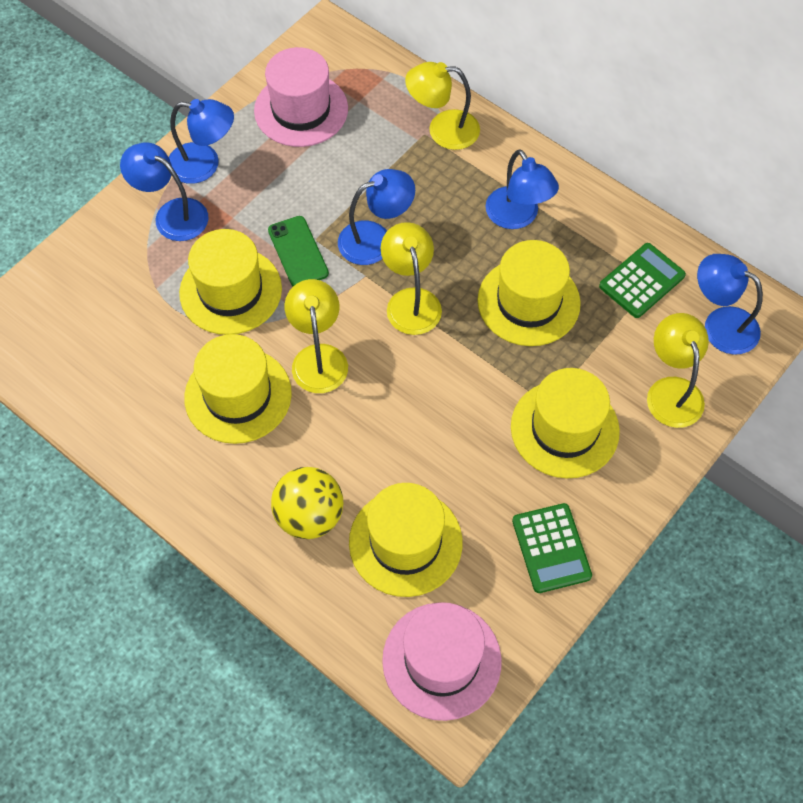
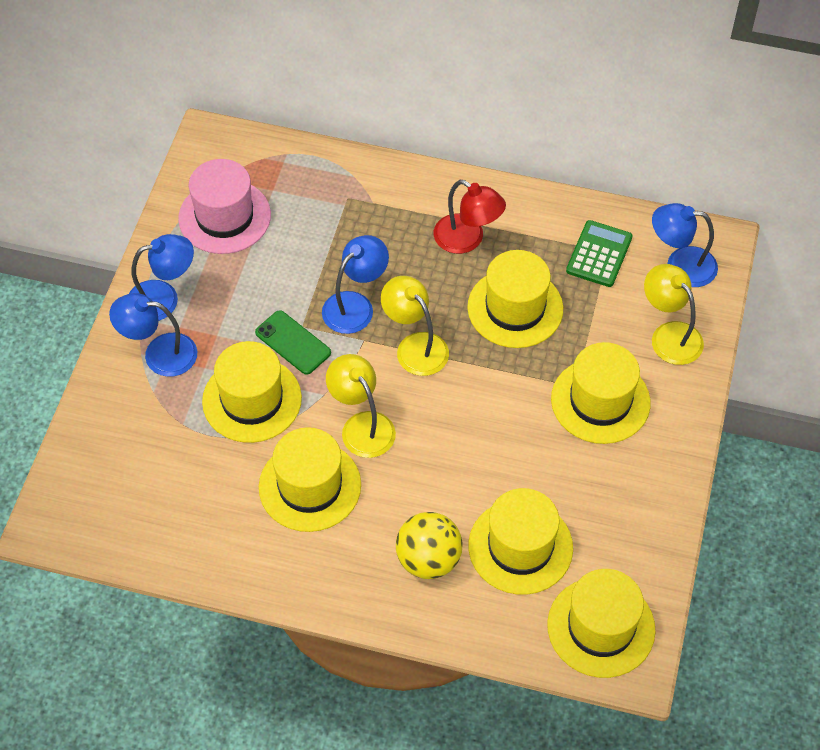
camera: 25 degrees left, 5 degrees down
(441, 660) = (601, 627): pink hat -> yellow hat
(442, 129) = (361, 188): yellow lamp -> none
(517, 217) = (467, 240): blue lamp -> red lamp
(551, 548) = (640, 501): green calculator -> none

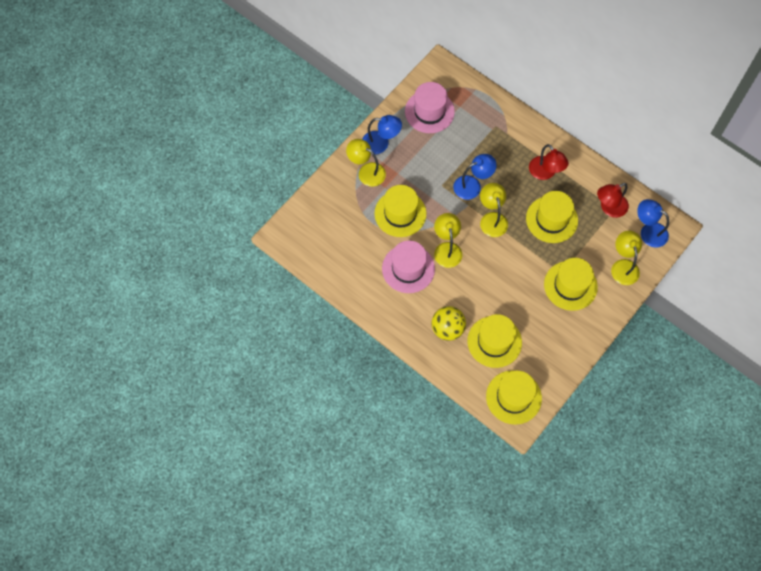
camera: 25 degrees right, 10 degrees up
(159, 354) = (366, 171): blue lamp -> yellow lamp
(293, 342) = (433, 192): green phone -> none
(310, 486) = (408, 268): yellow hat -> pink hat
(599, 254) = (609, 208): green calculator -> red lamp

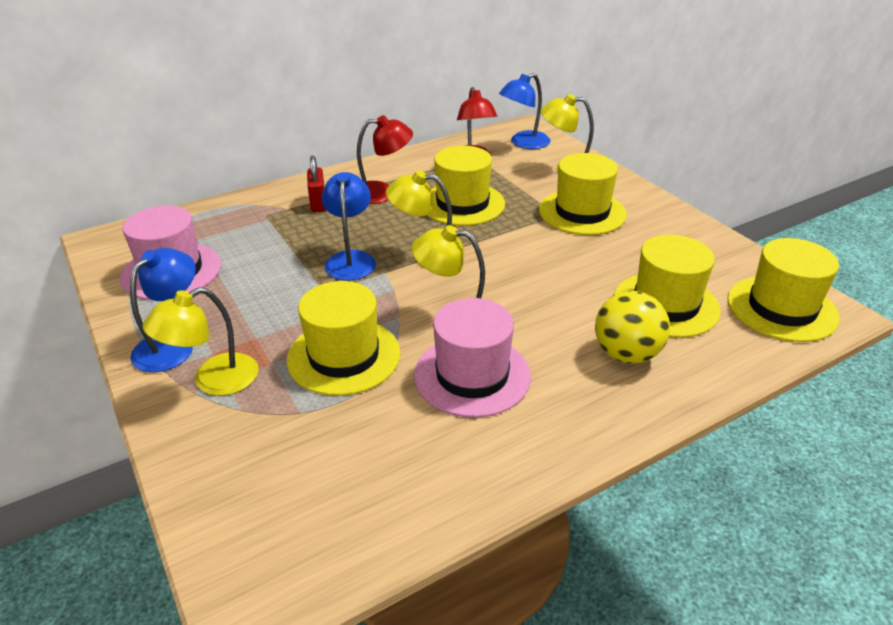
camera: 70 degrees left, 30 degrees down
(519, 145) = (318, 203): none -> red padlock

